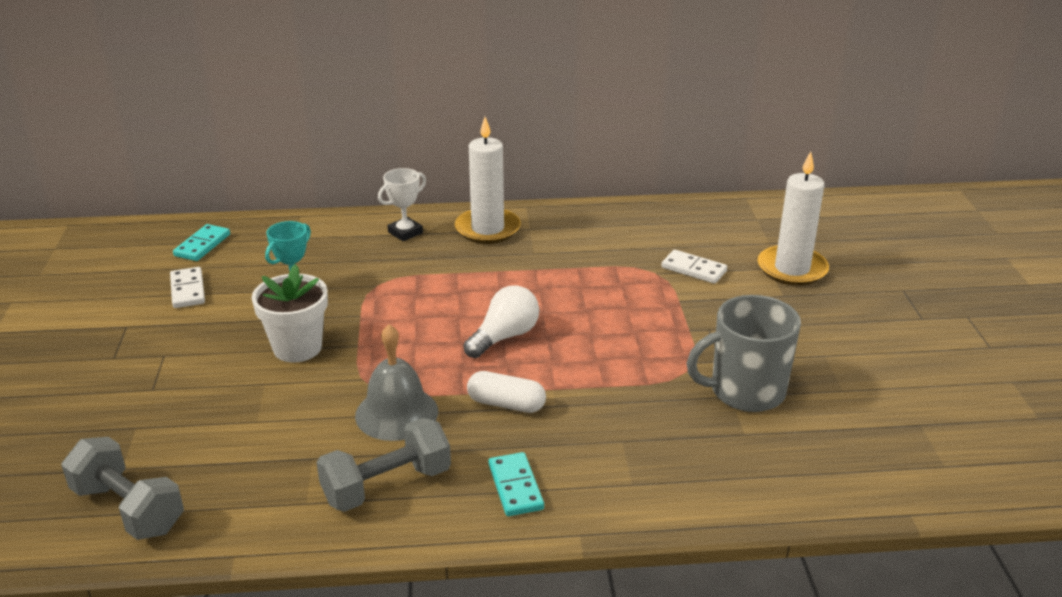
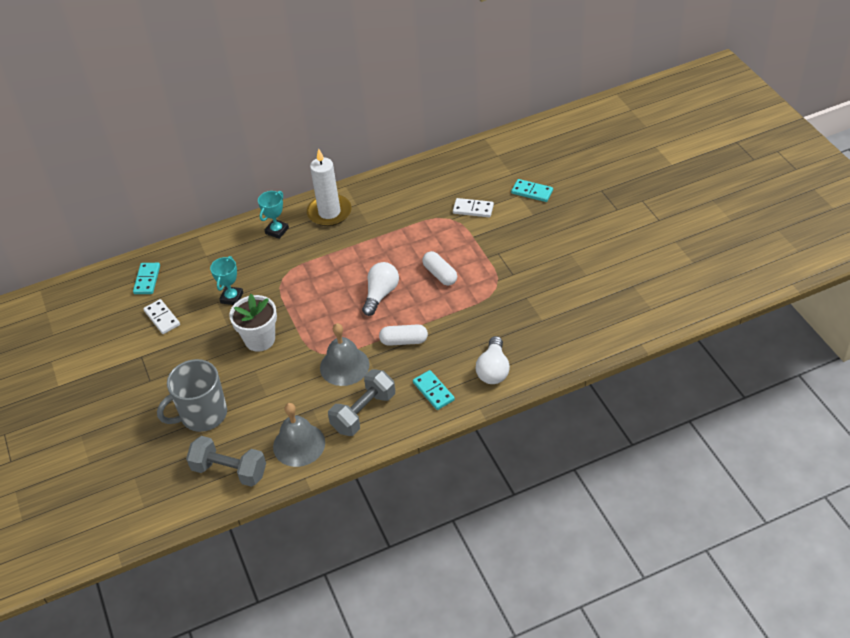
camera: 15 degrees left, 15 degrees up
(258, 502) = (299, 444): none -> grey bell
(405, 232) = (277, 231): white trophy -> turquoise trophy
(606, 334) = (440, 274): none -> white capsule
(631, 483) = (493, 370): none -> white light bulb
(745, 391) = (533, 292): grey mug -> grey mug (202, 415)
(792, 269) = (532, 192): white candle -> turquoise domino

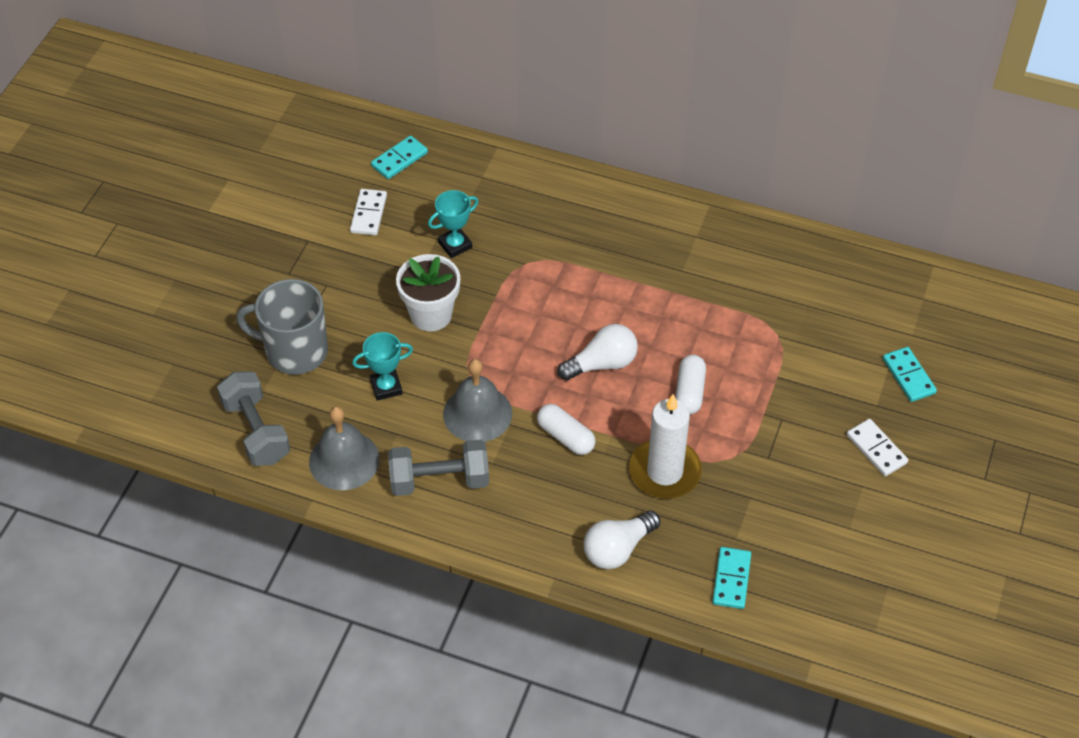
camera: 40 degrees right, 5 degrees up
(277, 231) = (580, 203): turquoise trophy -> turquoise trophy (386, 387)
(329, 212) = (657, 224): white candle -> white candle (664, 472)
(433, 391) = (531, 518): turquoise domino -> turquoise domino (731, 579)
(473, 209) = (816, 343): white domino -> white domino (876, 449)

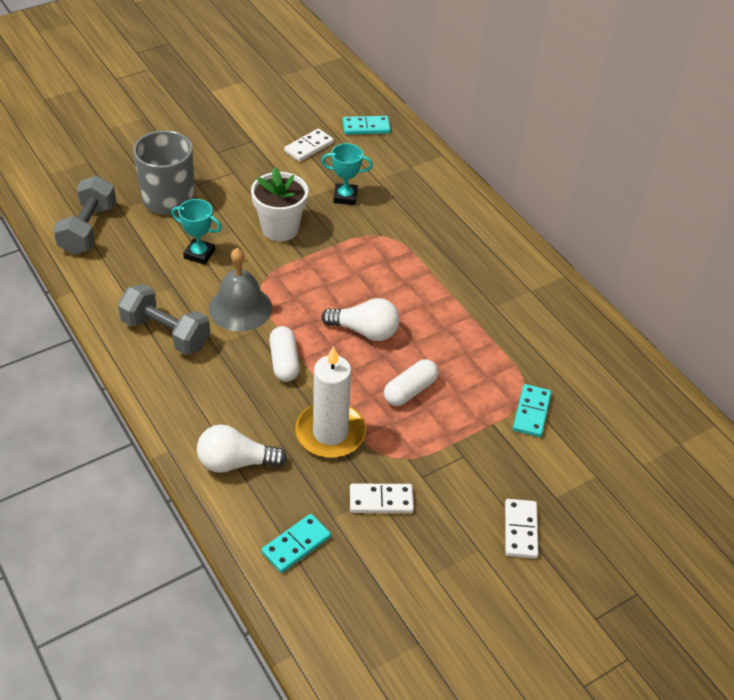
camera: 35 degrees right, 5 degrees down
(344, 460) = (120, 281): grey bell -> none
(757, 499) = (381, 500): none -> white domino
(908, 376) = (607, 493): turquoise domino -> turquoise domino (531, 412)

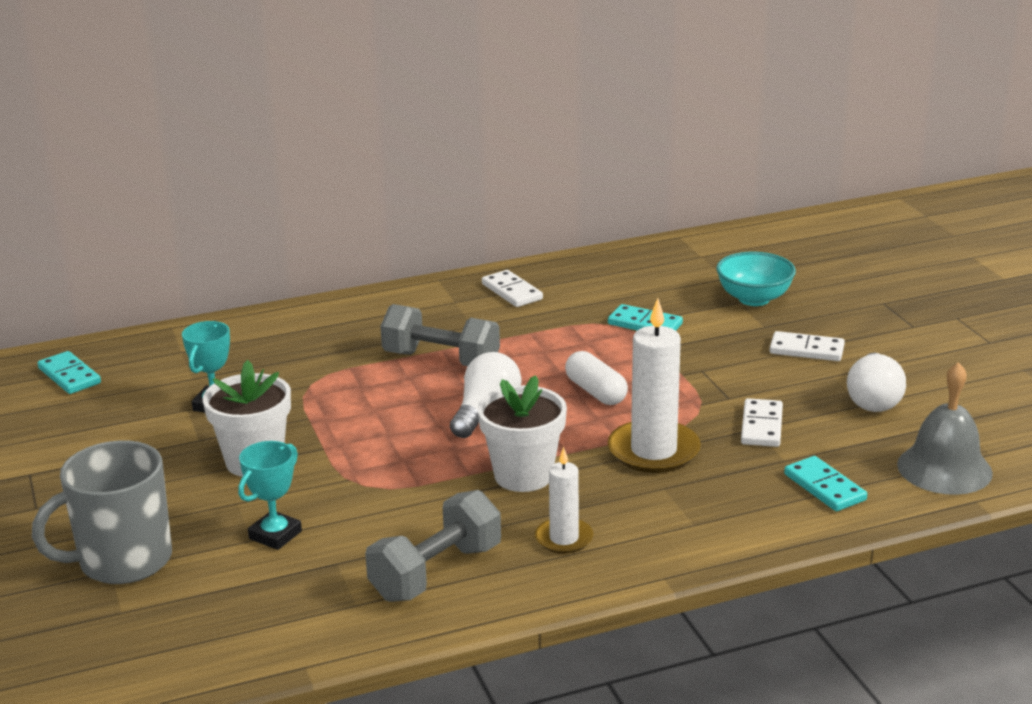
camera: 75 degrees left, 20 degrees down
(88, 229) = (156, 647): grey dumbbell -> grey dumbbell (441, 360)
(209, 392) = (564, 538): none -> white candle
(235, 462) = (692, 523): white light bulb -> white light bulb (873, 399)
(240, 308) = (407, 504): grey bell -> grey bell (944, 468)
(284, 362) = (523, 475): white capsule -> white flower pot
(308, 147) = (82, 425): white domino -> white domino (511, 292)
(366, 127) = (69, 376): turquoise domino -> turquoise domino turned 45 degrees counterclockwise
(607, 487) = (754, 299): none -> turquoise bowl

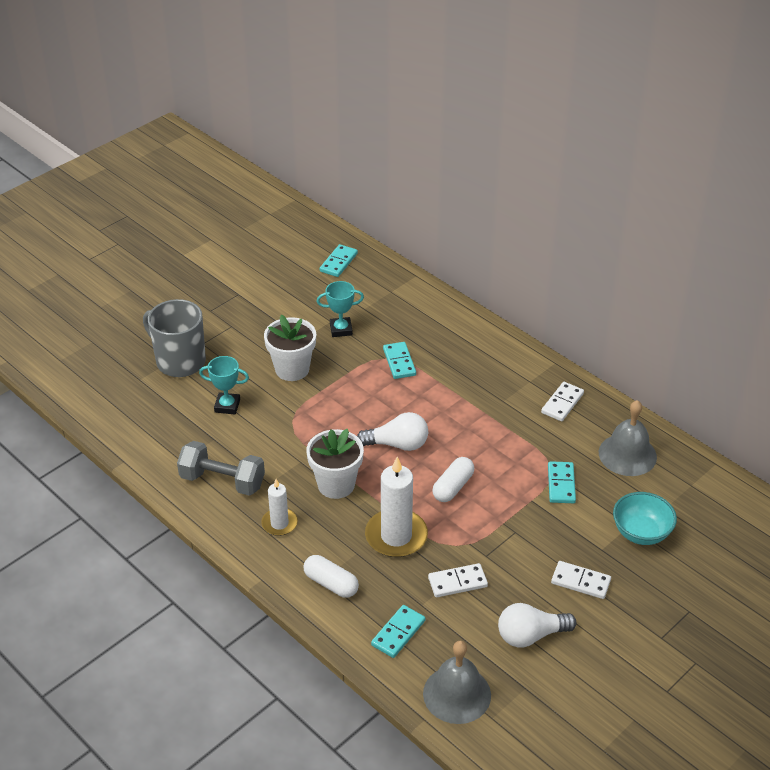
camera: 65 degrees right, 15 degrees up
(330, 376) = (399, 362): none -> turquoise domino
(441, 360) = (448, 402): grey dumbbell -> none
(628, 276) = (627, 454): none -> grey bell
(708, 520) = (331, 583): none -> white capsule
(806, 350) = (580, 581): white domino -> white domino turned 60 degrees counterclockwise

